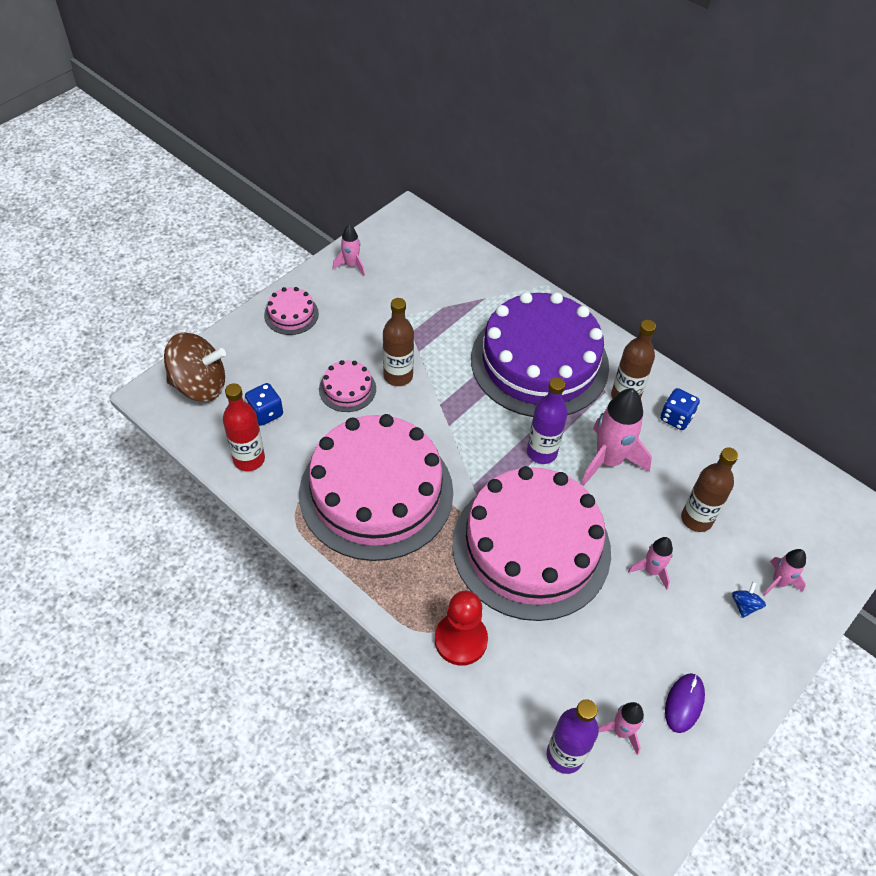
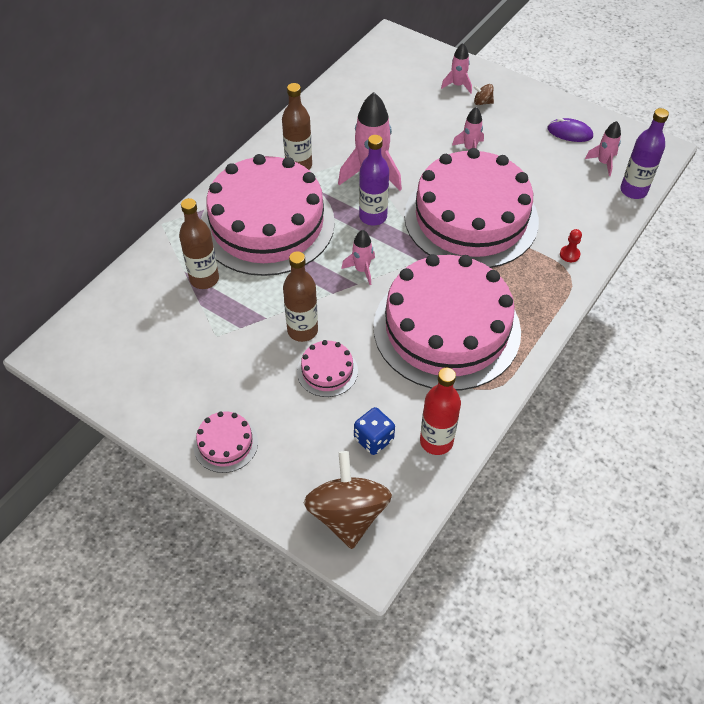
camera: 95 degrees left, 0 degrees up
(351, 265) = (140, 397): pink rocket -> pink rocket (362, 270)
(461, 640) = (569, 254): red pawn -> red pawn, size x0.46
(539, 362) = (267, 224): purple cake -> pink cake
(676, 418) = (316, 135): blue dice -> none
(696, 519) = (415, 125): brown bottle -> brown bottle (204, 279)
(744, 605) = (482, 102): blue spinning top -> brown spinning top

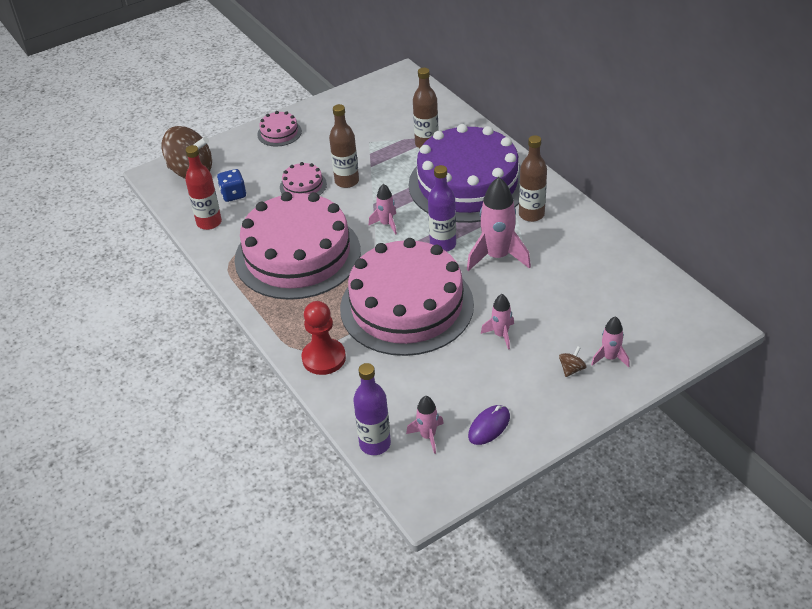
camera: 115 degrees right, 10 degrees down
(267, 224) = (467, 184): pink cake -> purple cake
(569, 254) = (324, 358): red pawn -> red pawn, size x2.17

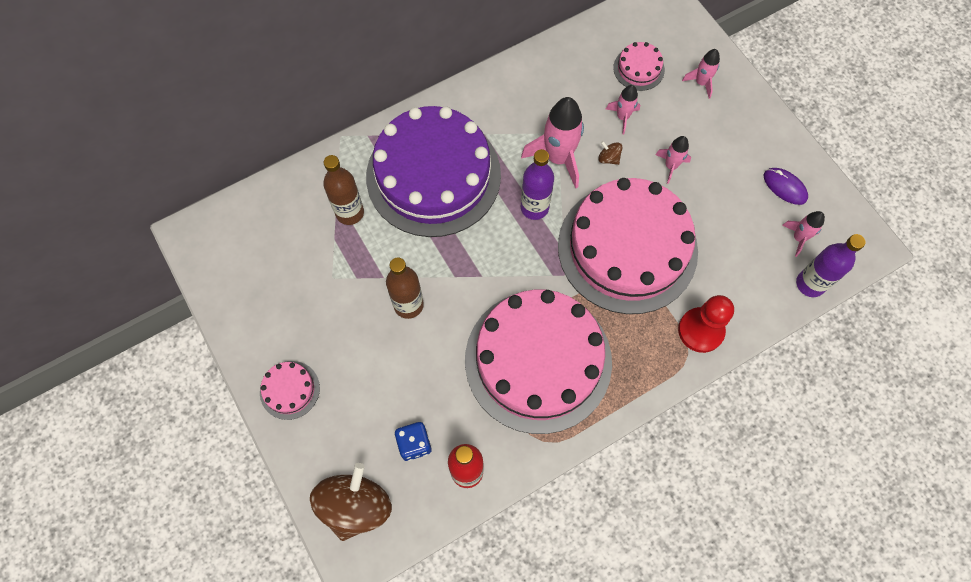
camera: 90 degrees left, 25 degrees up
(303, 186) = (409, 357): pink cake -> pink cake (638, 69)
(386, 224) = (494, 263): pink rocket -> pink rocket (622, 117)
(531, 214) = (494, 120): brown bottle -> none
(571, 369) = (715, 114): brown spinning top -> brown spinning top (608, 158)

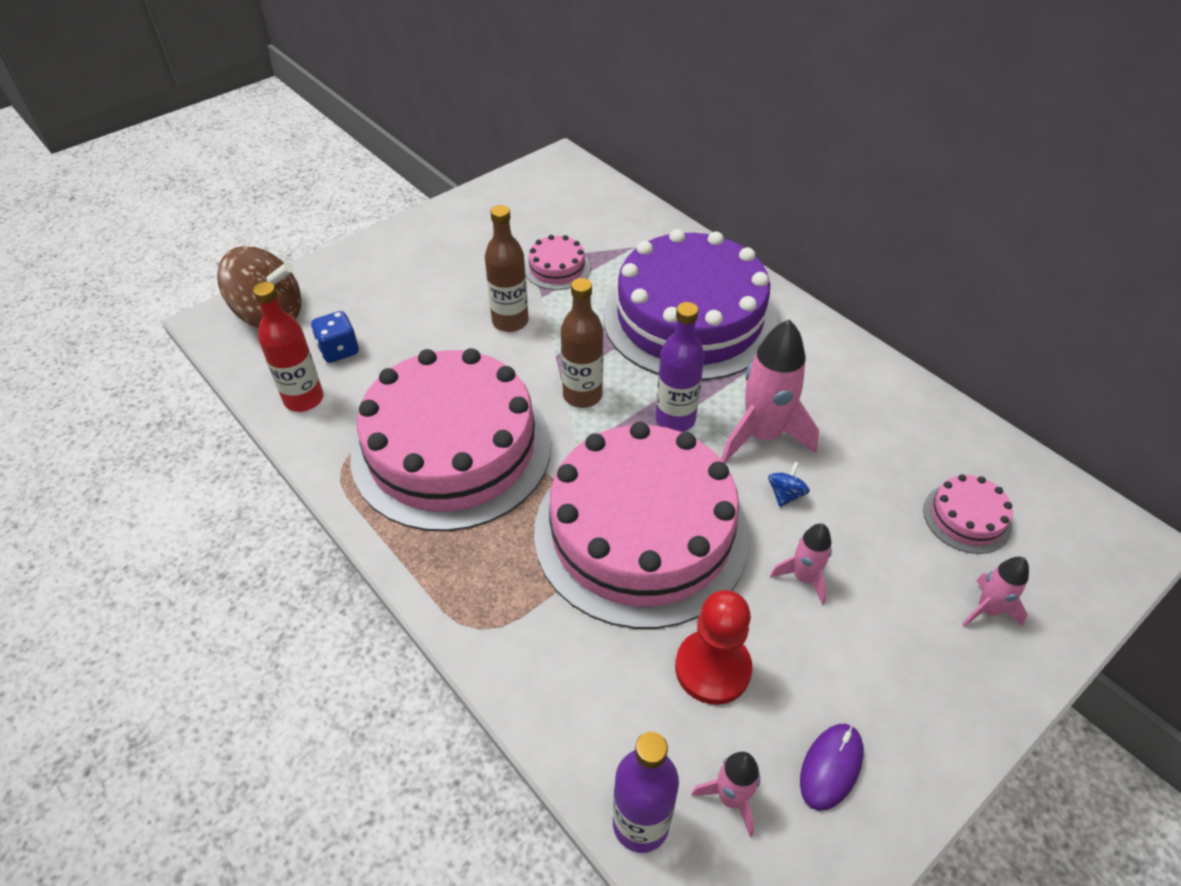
camera: 80 degrees right, 20 degrees down
(289, 390) = (399, 250): pink cake -> pink cake (557, 268)
(350, 213) = (617, 259): brown bottle -> brown bottle (582, 395)
(608, 158) = (785, 494): brown spinning top -> blue spinning top
(622, 117) = (865, 505): pink rocket -> none
(700, 330) = (521, 643): red pawn -> red pawn (712, 668)

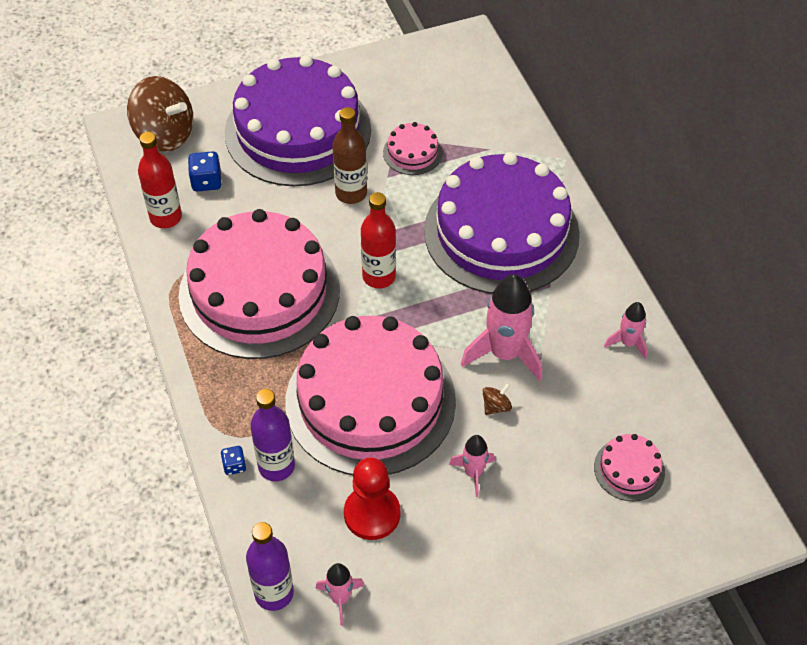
camera: 20 degrees right, 5 degrees up
(423, 277) = (298, 131): none -> purple cake
(510, 665) = (234, 466): none -> blue dice
(582, 395) = (379, 276): brown bottle -> red bottle
(675, 419) = (442, 319): purple bottle -> purple bottle (276, 466)
(785, 494) = (496, 406): blue spinning top -> brown spinning top
(831, 767) = (418, 604): purple mouse -> none
(987, 610) = (598, 541): pink rocket -> pink rocket (627, 343)

